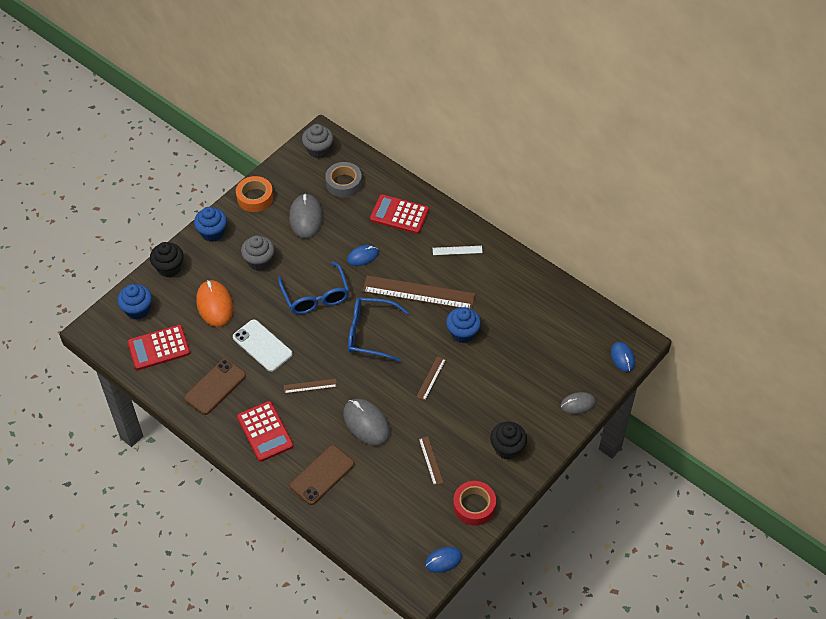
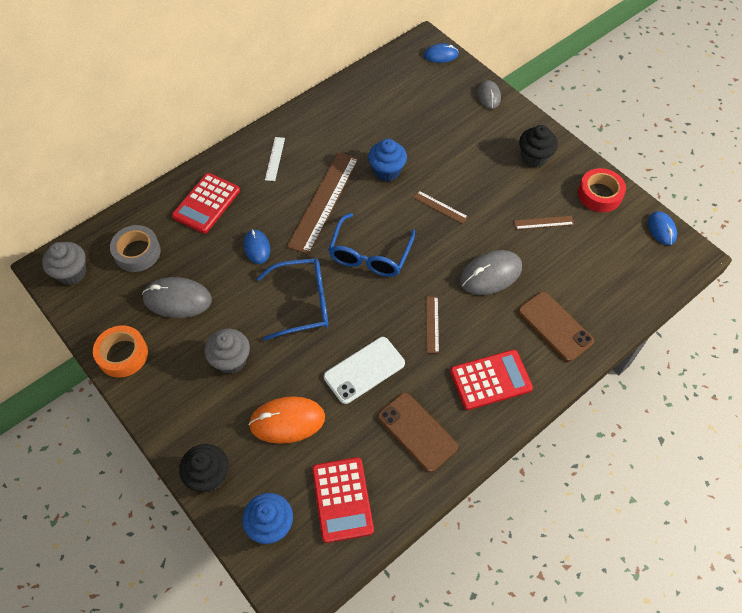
camera: 80 degrees left, 5 degrees up
(212, 233) = (165, 413): blue cupcake -> none

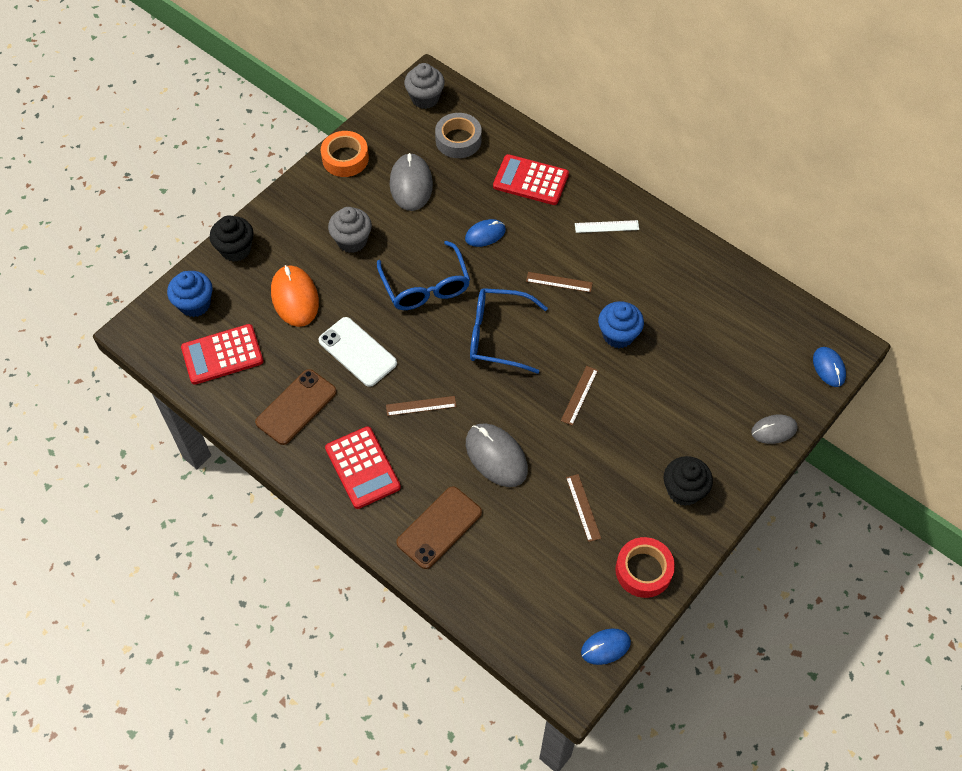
camera: 80 degrees right, 0 degrees up
(324, 201) = (559, 282): brown ruler -> brown ruler, size x0.46

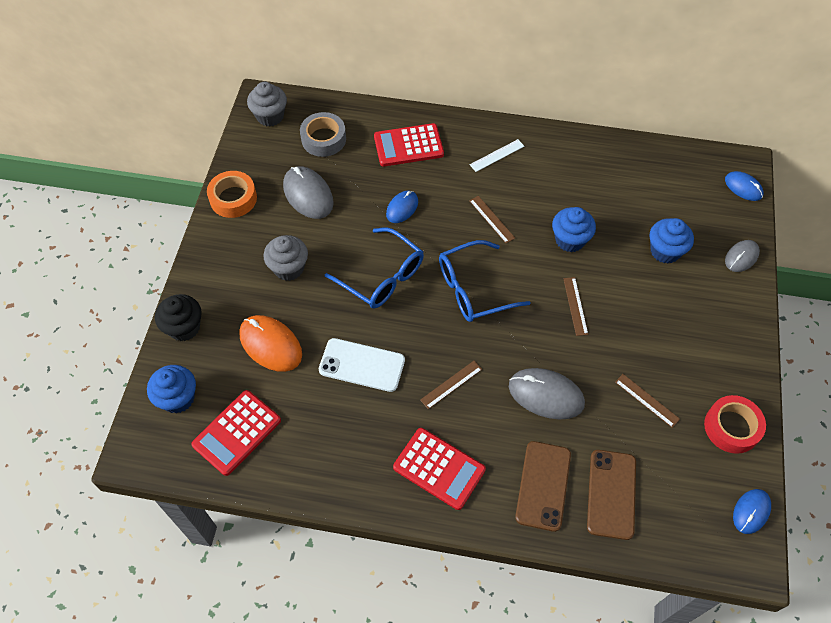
camera: 30 degrees left, 0 degrees up
(296, 407) = (340, 445): brown phone -> brown phone (611, 494)
(559, 282) = (491, 219): brown ruler -> brown ruler turned 75 degrees clockwise
(684, 490) = (712, 342): black cupcake -> none
(702, 388) = (665, 251): none -> blue cupcake

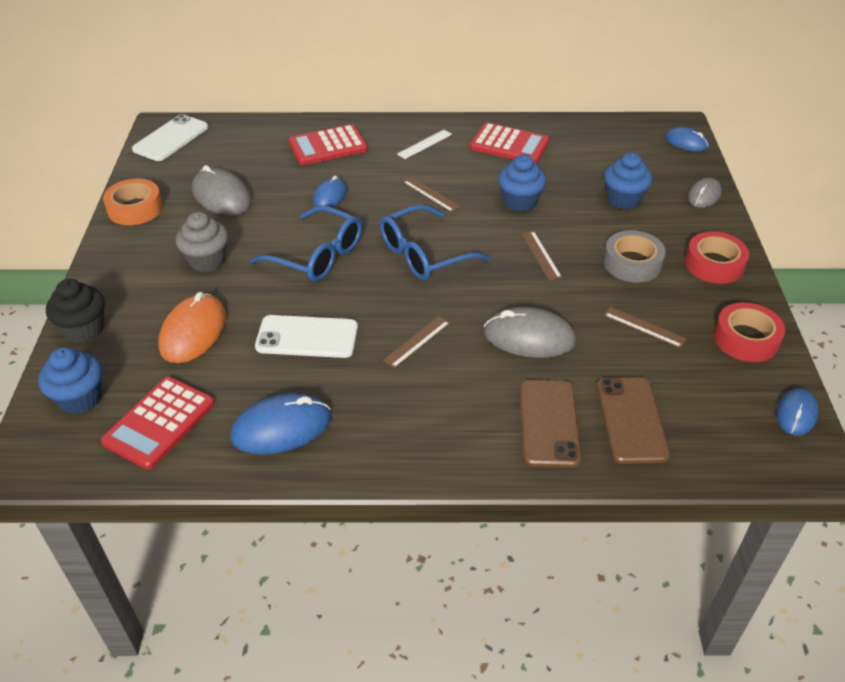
camera: 10 degrees left, 15 degrees down
(270, 116) = (171, 138): grey cupcake -> white phone
(270, 344) = (193, 332): orange mouse -> orange mouse turned 75 degrees clockwise
(323, 139) = (233, 150): grey tape -> grey tape (632, 263)
(330, 453) = (281, 427): none -> blue mouse
(439, 468) = (419, 424): red calculator -> red calculator (509, 144)
(727, 340) = (714, 264): none -> red tape

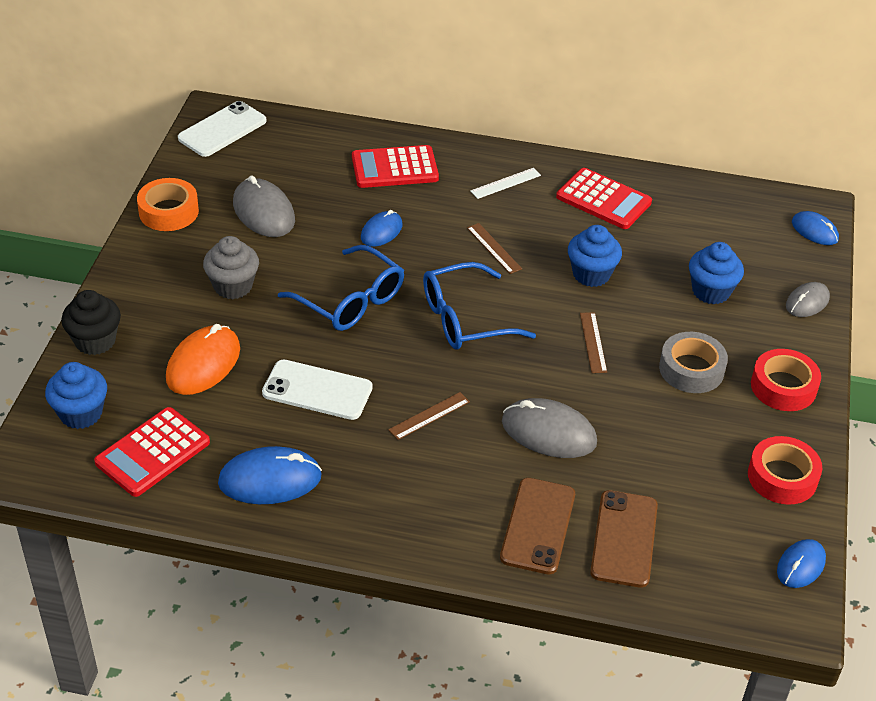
camera: 10 degrees right, 0 degrees up
(644, 327) = (676, 444): brown ruler -> none

